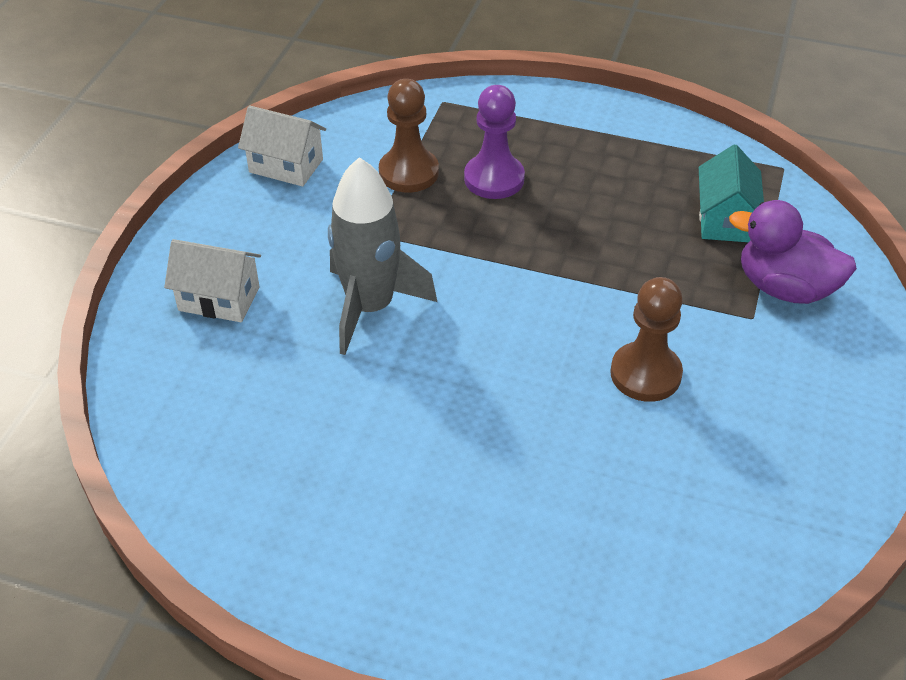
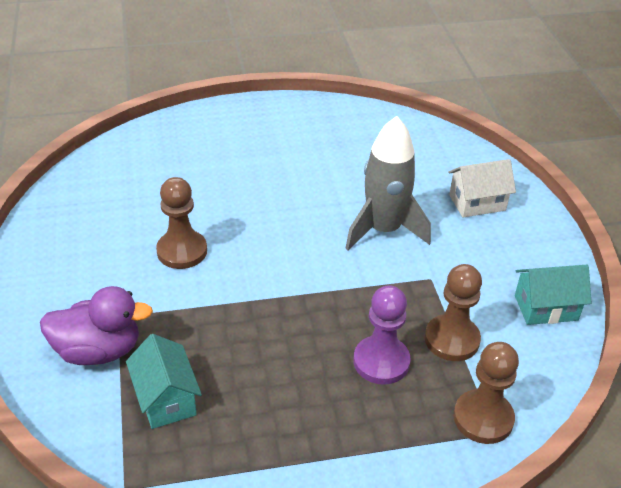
camera: 150 degrees right, 5 degrees down
(286, 165) = (546, 308): white house -> turquoise house
(442, 112) = (483, 418): none -> brown pawn

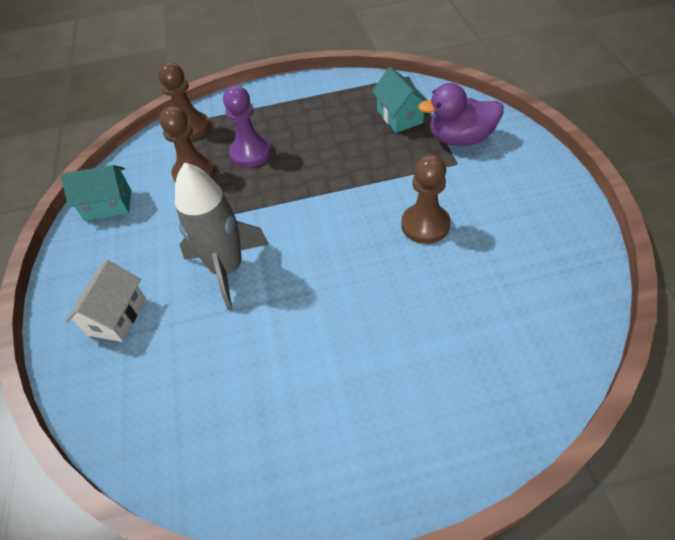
camera: 175 degrees left, 10 degrees up
(477, 203) = (117, 316): white house -> white house turned 60 degrees counterclockwise

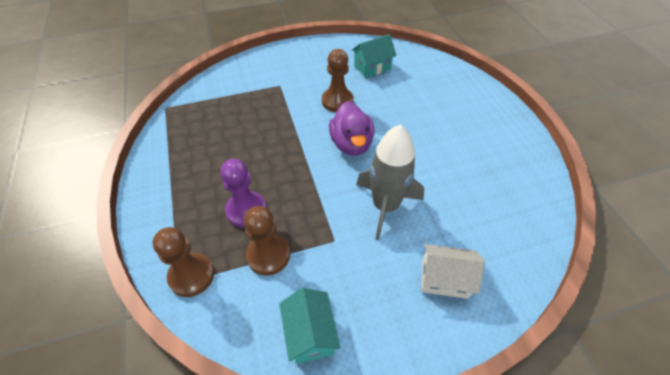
camera: 100 degrees left, 0 degrees up
(399, 117) = (220, 113): turquoise house -> turquoise house (372, 67)
(460, 139) = (254, 83): purple duck -> purple duck (351, 144)

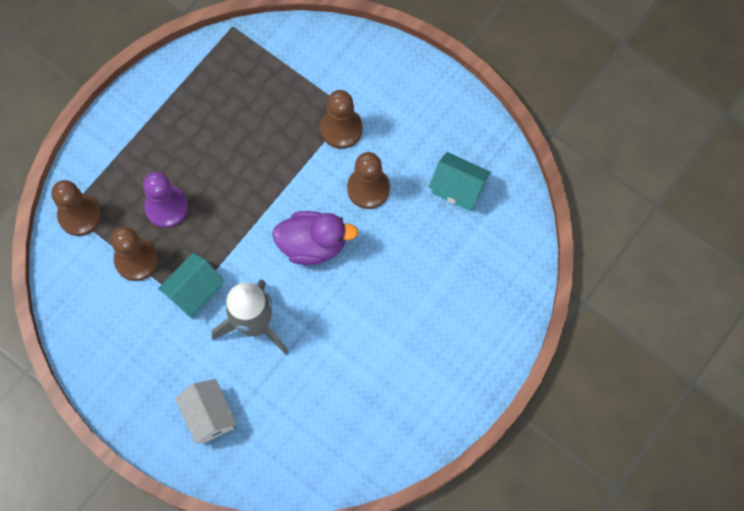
camera: 55 degrees right, 20 degrees up
(287, 94) = (341, 129): none -> brown pawn
(310, 334) = (93, 339): turquoise house -> turquoise house (194, 291)
(351, 144) = (313, 244): purple duck -> purple duck turned 135 degrees counterclockwise

